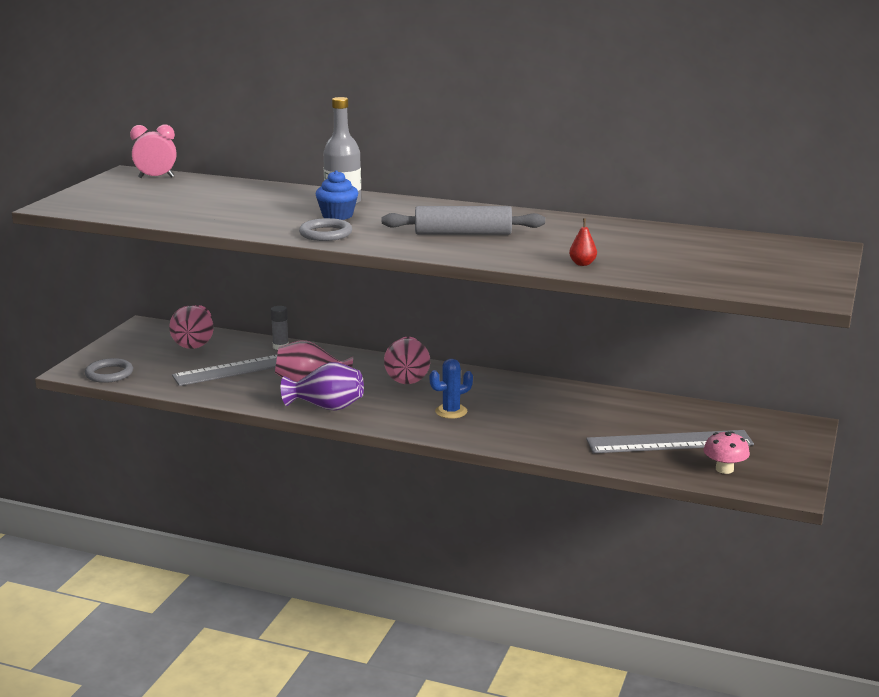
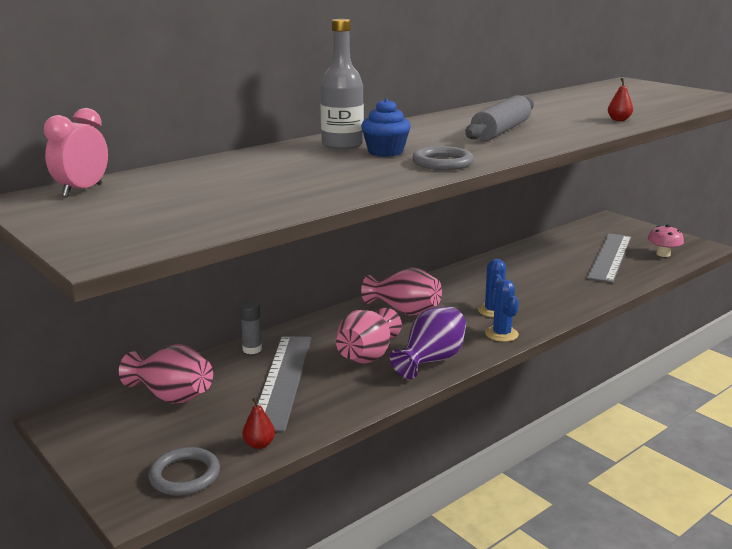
camera: 60 degrees left, 0 degrees up
(158, 383) = (259, 444): none -> red pear
(406, 423) = (501, 334): none -> blue cactus

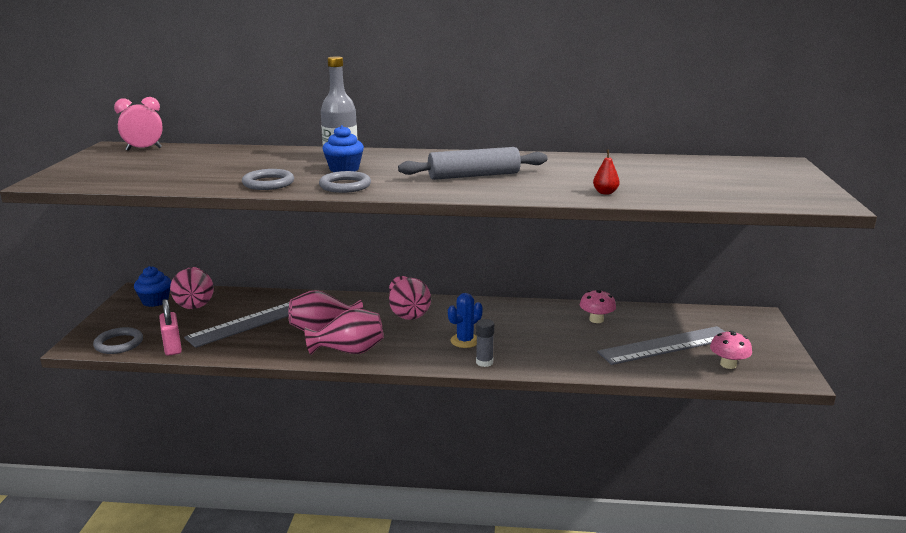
camera: 45 degrees right, 0 degrees up
(114, 416) = (155, 301): none -> blue cupcake
(252, 349) = (279, 297): grey glue stick -> grey glue stick (484, 362)
(259, 444) = (172, 347): red pear -> pink padlock
(370, 180) = (268, 183): none -> grey ring
(431, 360) = (349, 351): purple vase -> pink vase
(501, 334) = (431, 358): blue cactus -> none
(536, 258) = (596, 320): none -> pink mushroom

